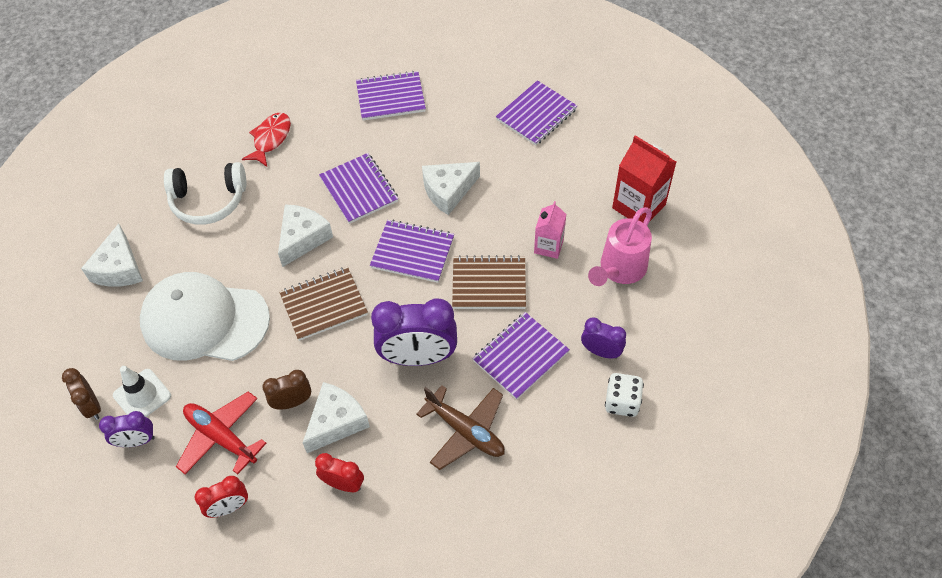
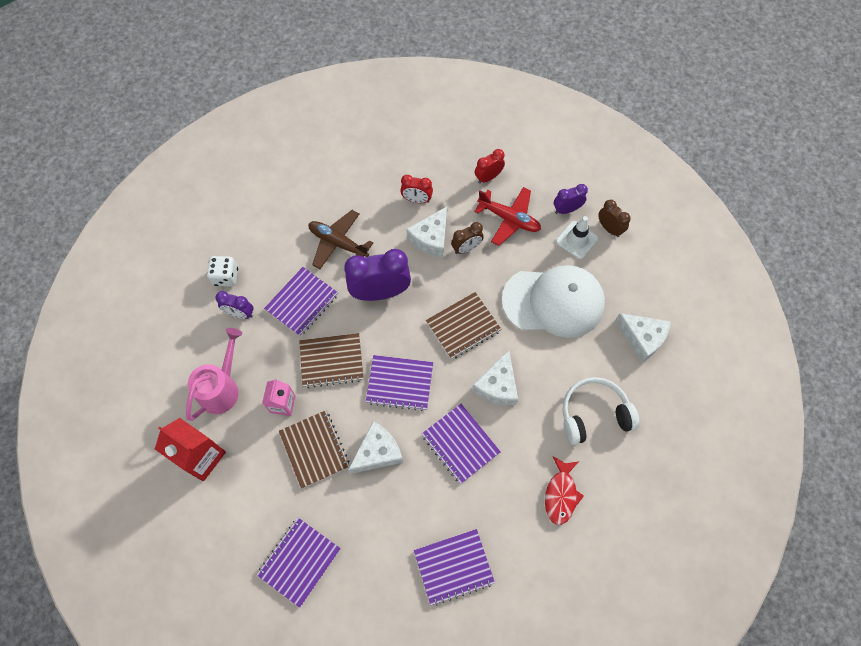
camera: 170 degrees right, 10 degrees up
(119, 268) = (642, 338): white cheese -> white cheese turned 135 degrees clockwise
(515, 200) = (314, 449): none -> brown notebook

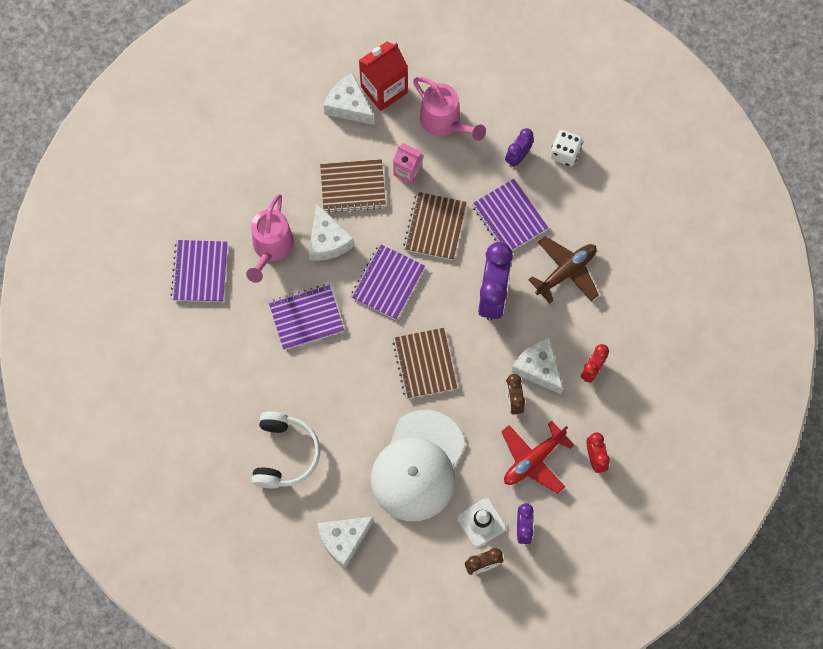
camera: 110 degrees right, 5 degrees up
(299, 561) = (258, 147): purple notebook -> none
(404, 504) = (271, 248): none -> pink watering can
(497, 385) = (350, 373): white cheese -> white cheese (349, 105)
(561, 494) = (223, 390): red fish -> none

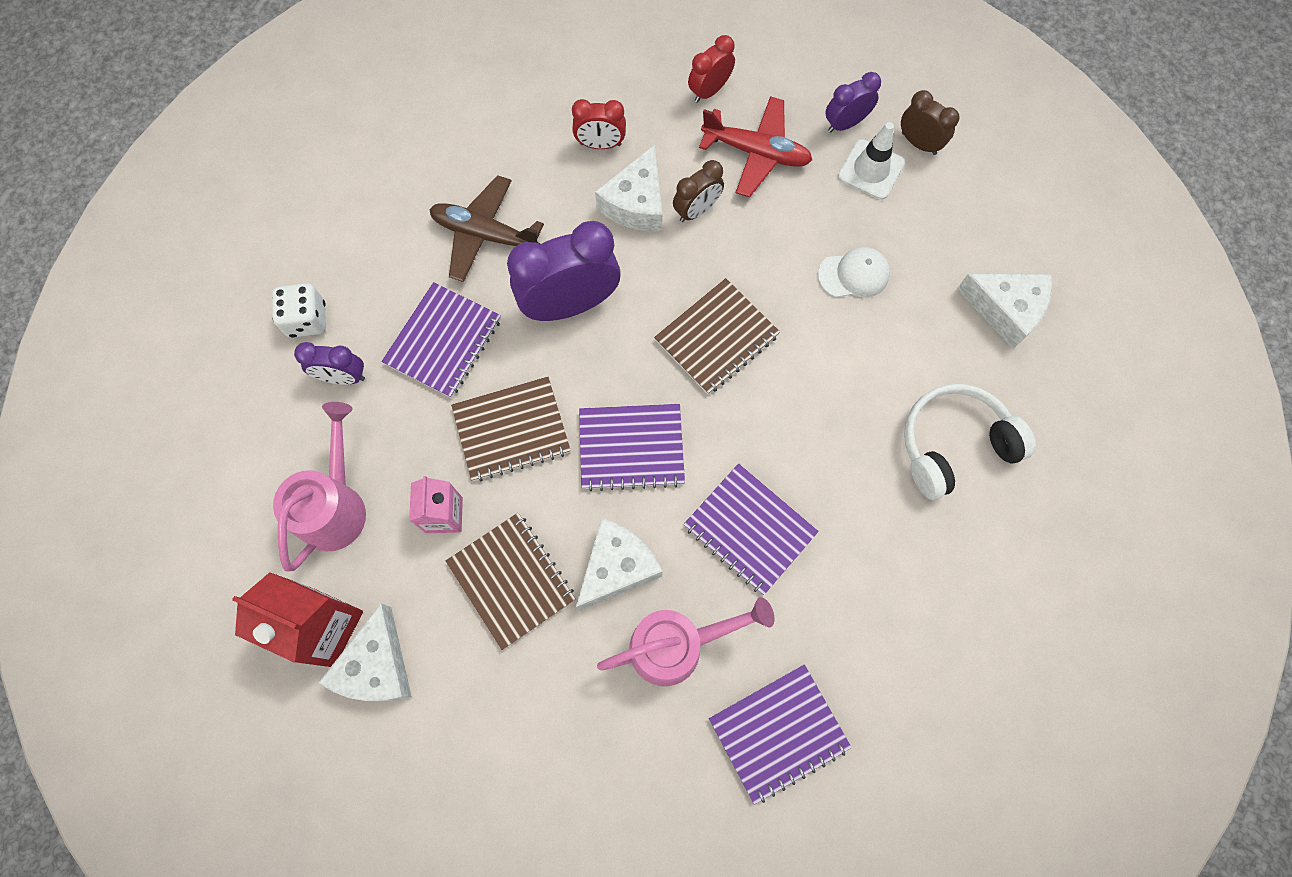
camera: 120 degrees left, 0 degrees up
(418, 466) = (854, 274): white cap -> white cap, size x0.43

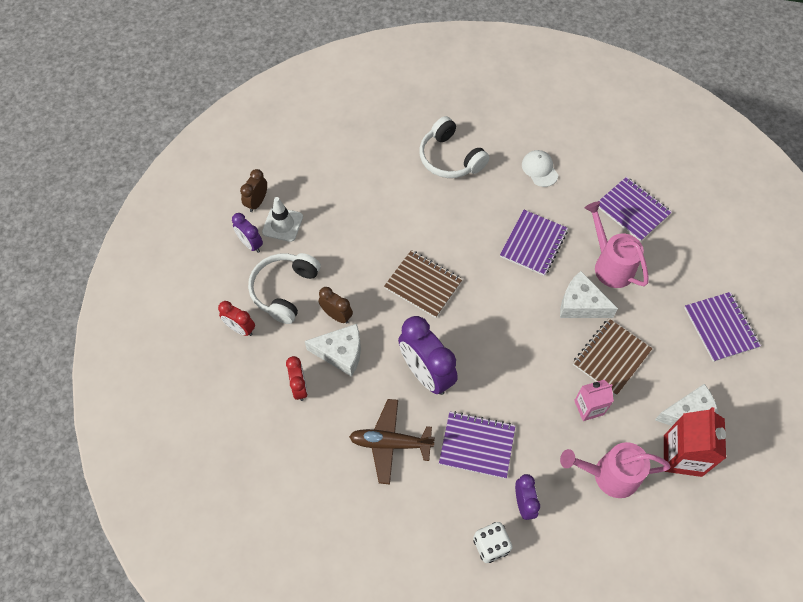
camera: 105 degrees left, 10 degrees down
(485, 235) = (390, 443): brown plane -> brown plane turned 90 degrees clockwise
(511, 430) = (522, 384): brown notebook -> none
(631, 448) = (508, 314): purple notebook -> purple notebook (720, 327)
(756, 152) = (284, 290): red plane -> white headphones
(854, 274) = (359, 221): white cap -> white cap (539, 169)
(1005, 310) = (361, 145): white cheese -> none

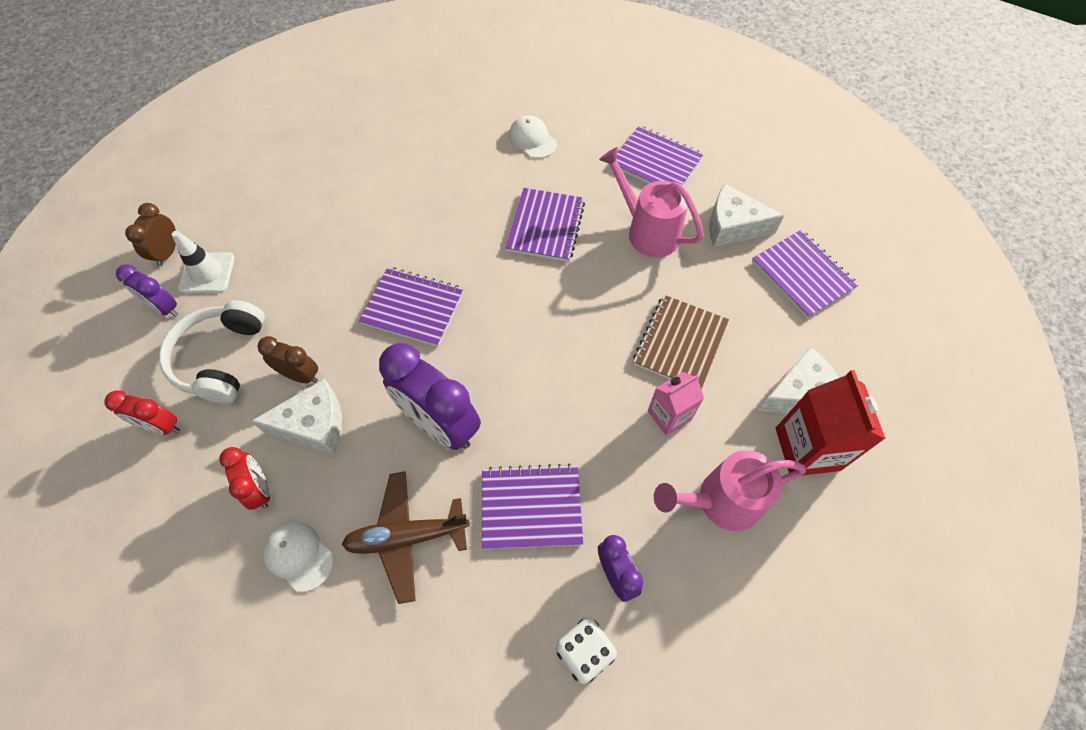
camera: 15 degrees left, 0 degrees up
(318, 437) = (298, 556): none -> white cap
(423, 285) = (413, 308): brown notebook -> purple notebook
(450, 158) = (418, 149): white headphones -> none
(581, 304) = (624, 286): white cheese -> white cheese (732, 226)

